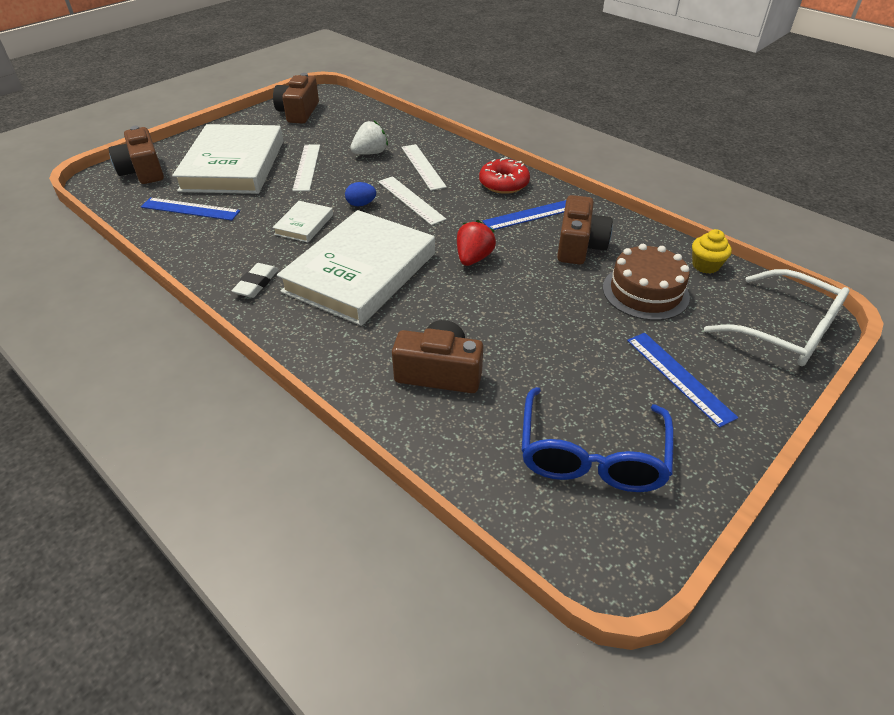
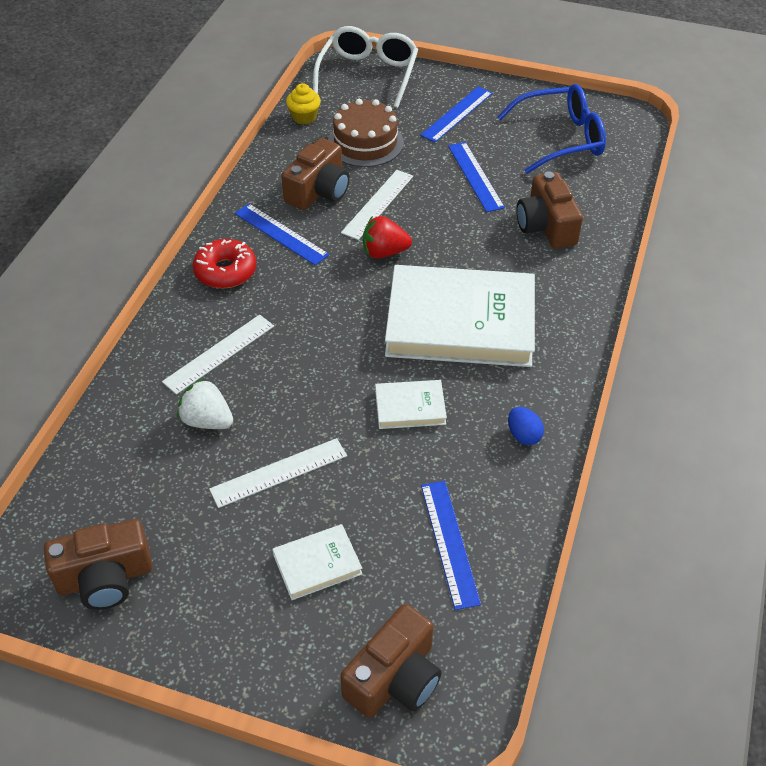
camera: 115 degrees left, 5 degrees up
(233, 165) = (317, 564): white book -> white book, size x0.44
(256, 283) = (533, 393): white eraser -> none
(361, 204) = (338, 375): blue egg -> blue egg (523, 435)
(411, 200) = (304, 335): white ruler -> white ruler (378, 204)
(551, 350) = (475, 176): none -> blue ruler
(579, 245) = (318, 191): brown camera -> brown camera turned 135 degrees clockwise

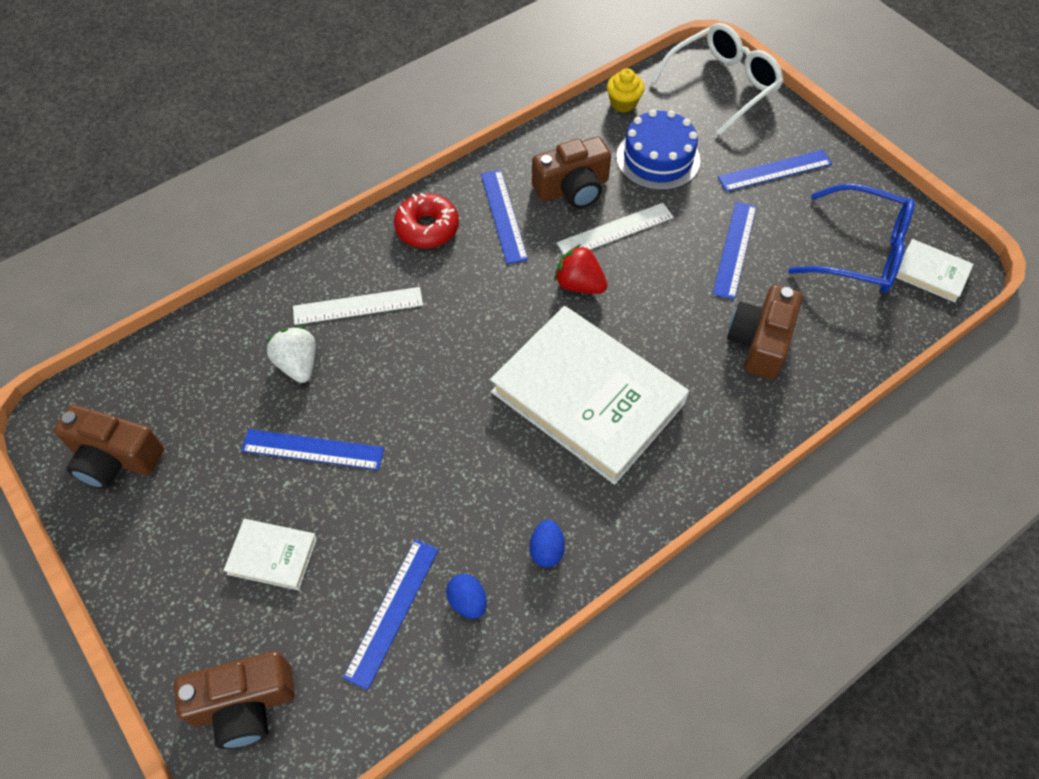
camera: 35 degrees right, 10 degrees up
(279, 472) = (313, 449): white ruler -> blue ruler
(365, 143) = (658, 158): brown cake -> blue cake
(410, 407) = (470, 456): white book -> white book (931, 273)
(499, 502) = (467, 601): none -> blue egg

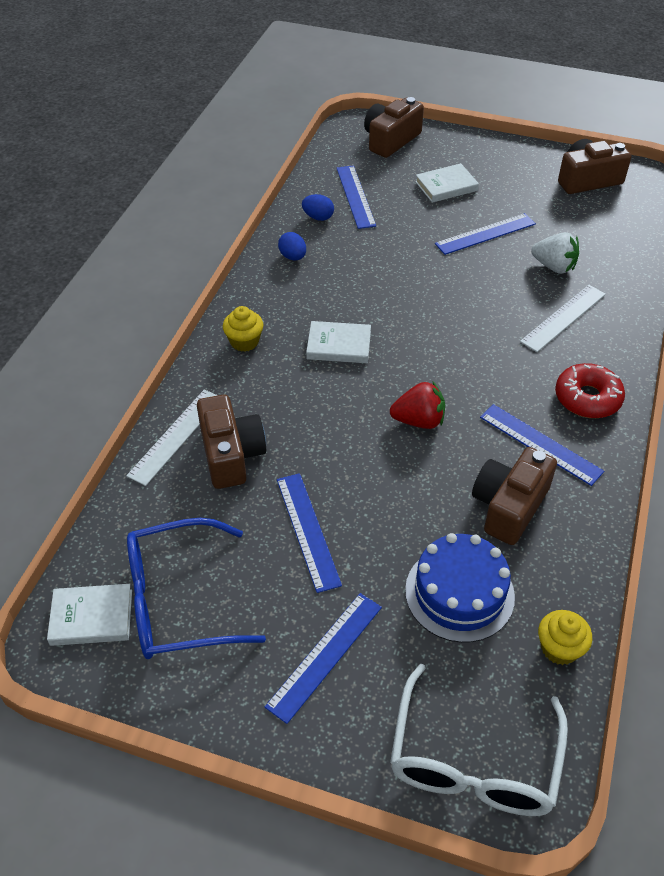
camera: 145 degrees right, 10 degrees down
(587, 397) = (339, 345): white book -> white book, size x0.44
(615, 230) = (432, 486): white ruler -> white ruler (176, 436)
(677, 457) = (244, 342): none -> yellow cupcake

